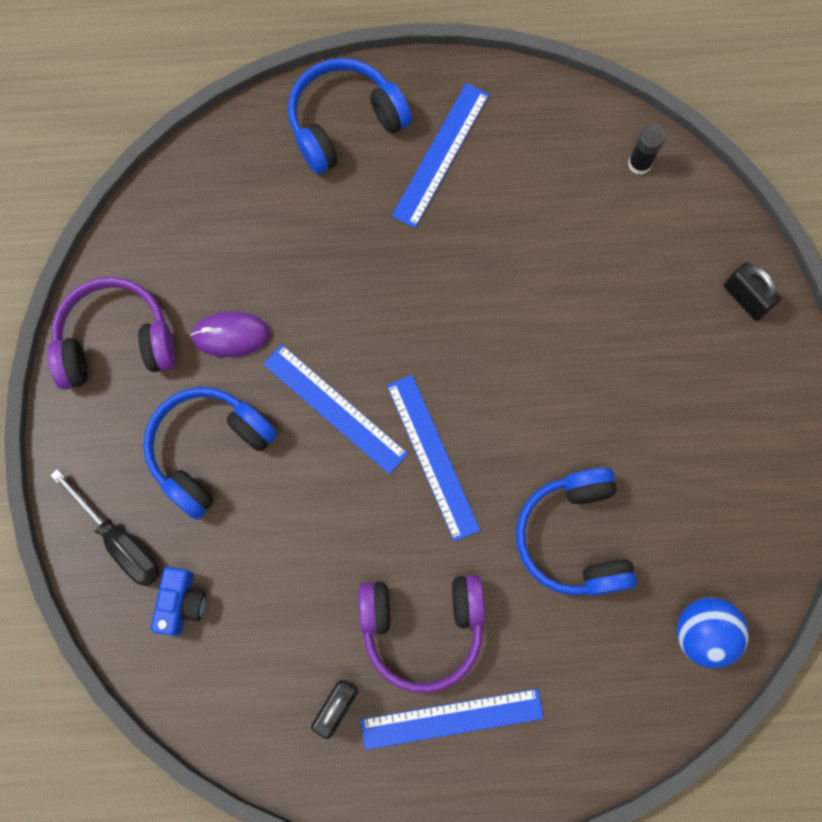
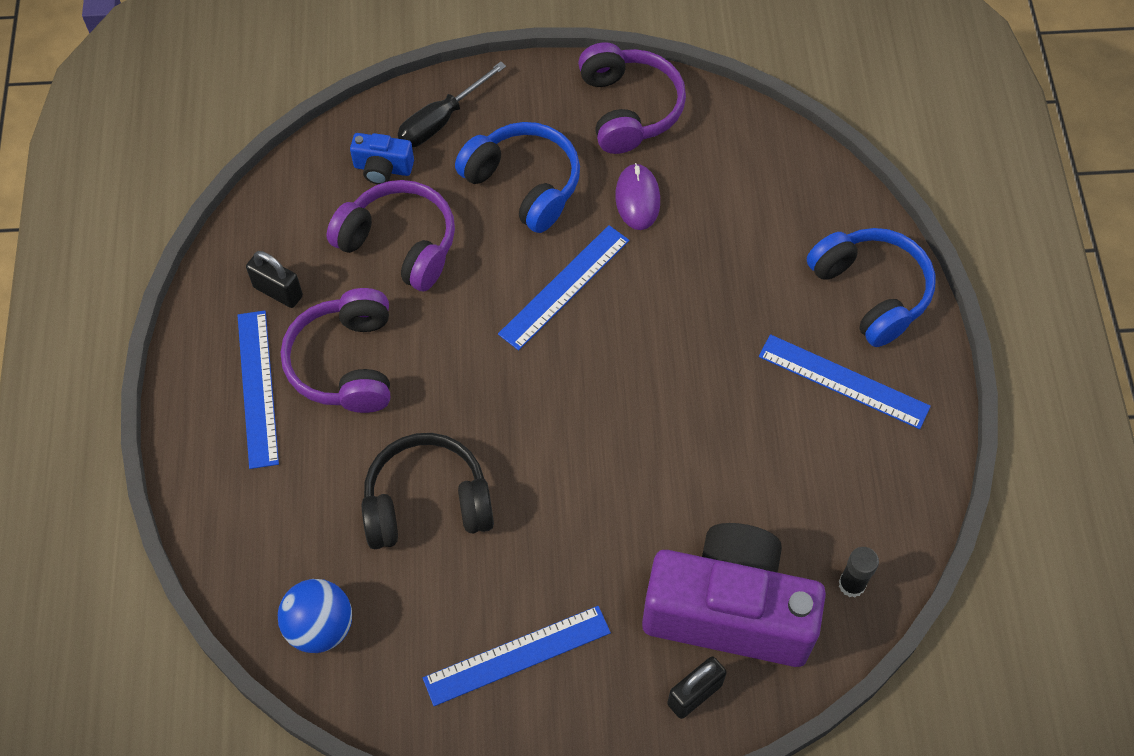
camera: 90 degrees right, 15 degrees down
(279, 579) = (400, 244): none -> purple headphones
(432, 457) = (514, 372): blue ruler -> blue ruler (517, 655)
(574, 537) = (427, 503): blue headphones -> black headphones
(669, 266) = (729, 611): none -> purple camera

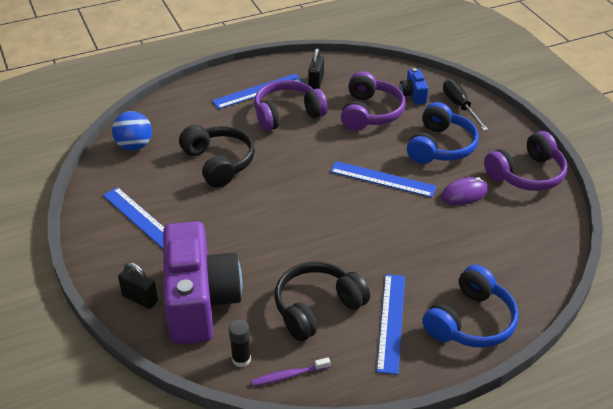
camera: 70 degrees right, 20 degrees down
(441, 120) = (460, 106): black screwdriver -> black screwdriver turned 45 degrees clockwise
(790, 461) = (317, 308): none -> black headphones
(895, 533) = (289, 375): none -> purple toothbrush

